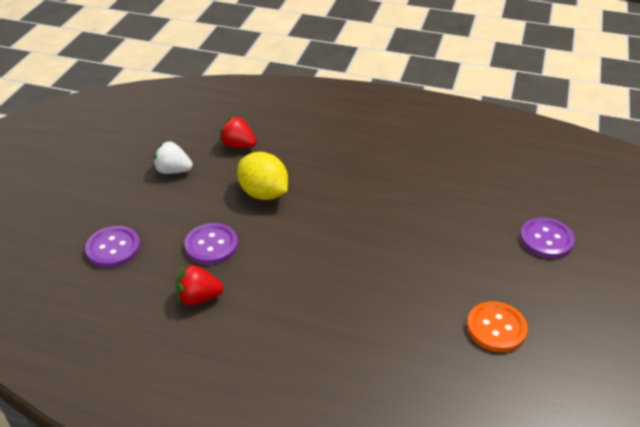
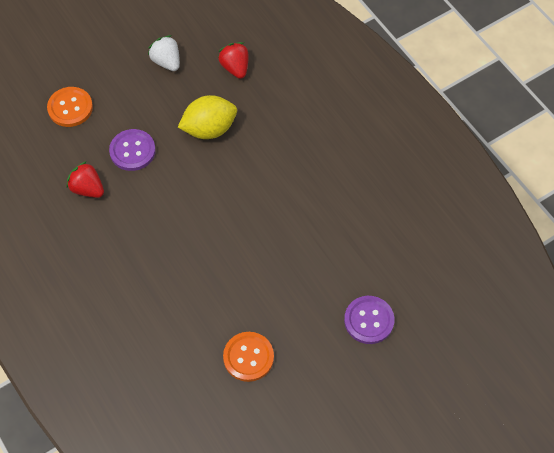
camera: 40 degrees right, 20 degrees up
(113, 248) = (70, 108): purple button -> orange button
(263, 193) = (209, 129): yellow lemon -> yellow lemon turned 75 degrees clockwise

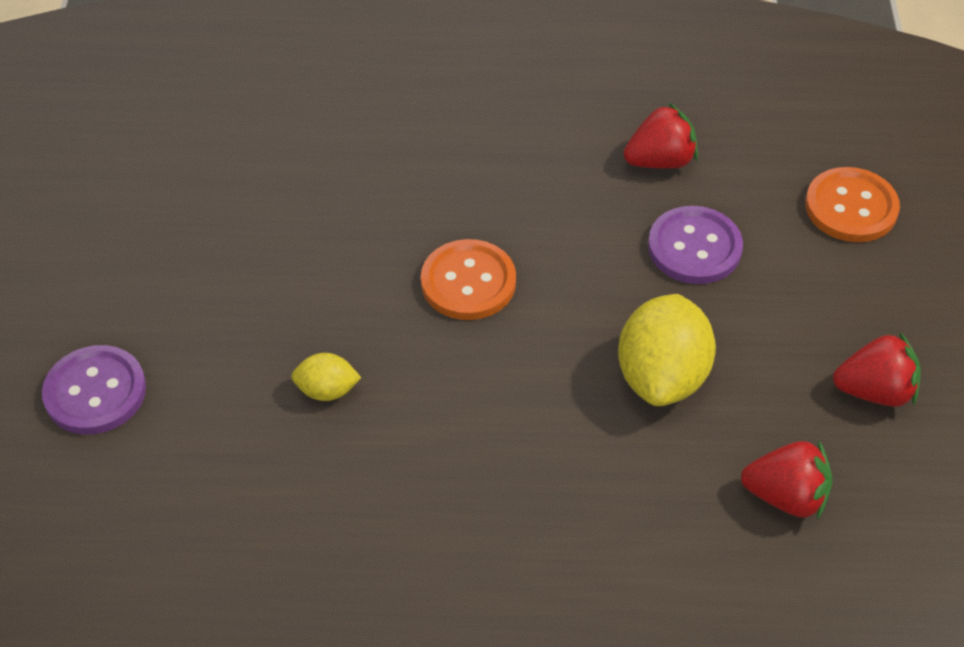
camera: 125 degrees right, 10 degrees down
(166, 62) = (874, 391): white strawberry -> red strawberry
(248, 357) = (197, 210): orange button -> orange button (468, 282)
(302, 236) = (327, 390): none -> yellow lemon

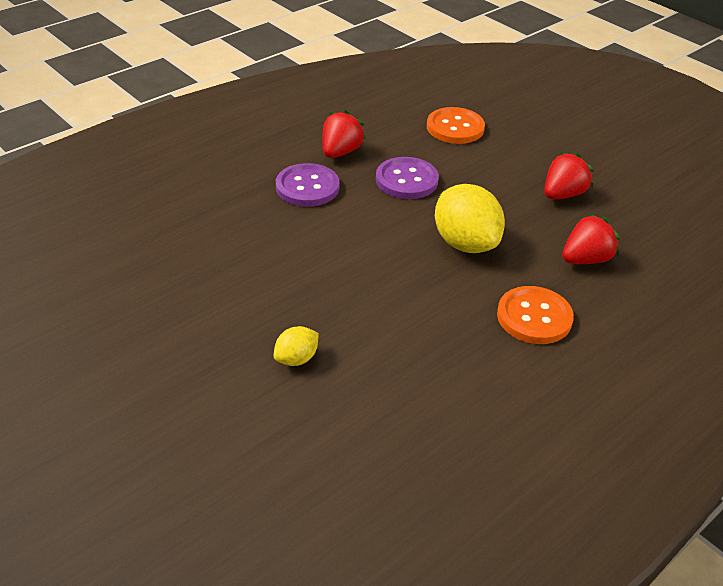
camera: 45 degrees left, 10 degrees down
(95, 392) = (138, 458): purple button -> purple button (307, 187)
(468, 282) = (310, 258): orange button -> orange button (534, 317)

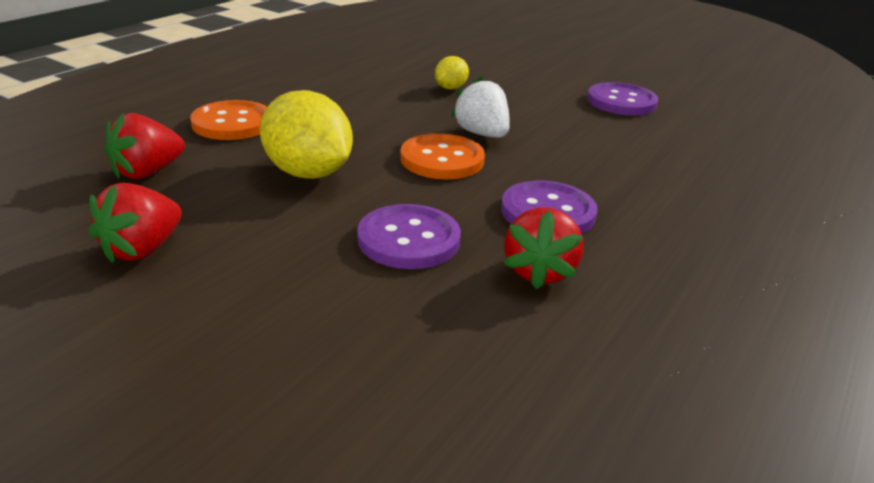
camera: 165 degrees right, 10 degrees down
(122, 308) = (621, 102): none -> purple button
(306, 272) = (482, 134): none -> white strawberry
(455, 128) = (340, 363): orange button -> orange button (442, 159)

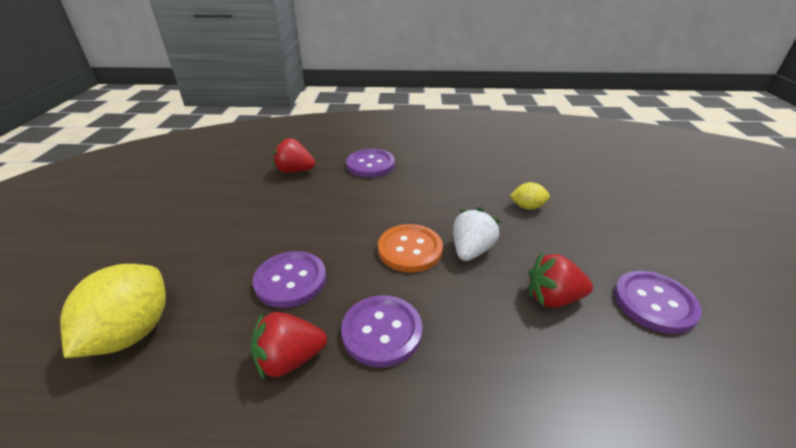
camera: 60 degrees right, 5 degrees up
(142, 249) = (223, 204): red strawberry -> red strawberry (553, 298)
(232, 123) = (370, 165): orange button -> purple button
(308, 173) = (338, 211): yellow lemon -> yellow lemon (132, 332)

